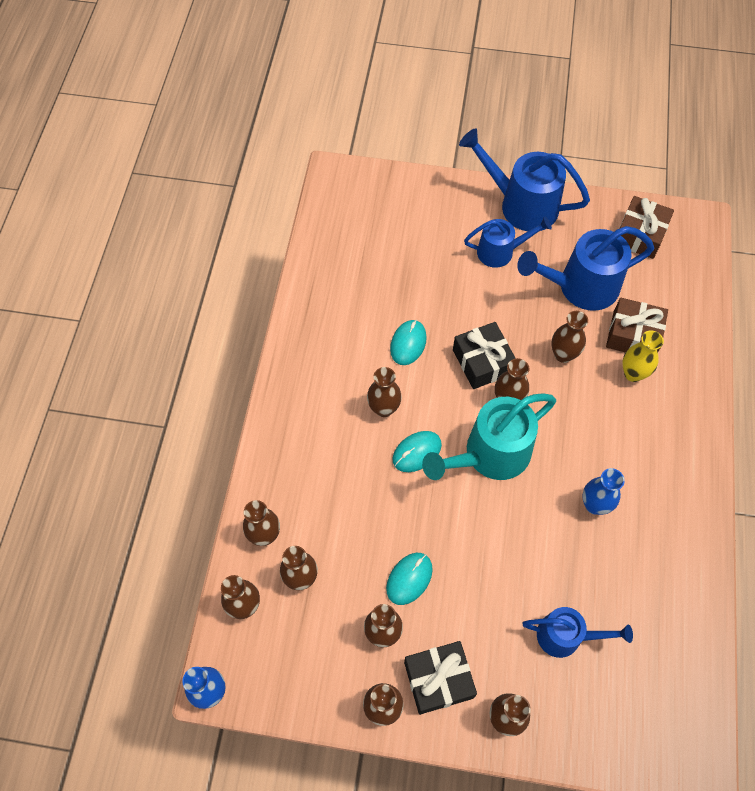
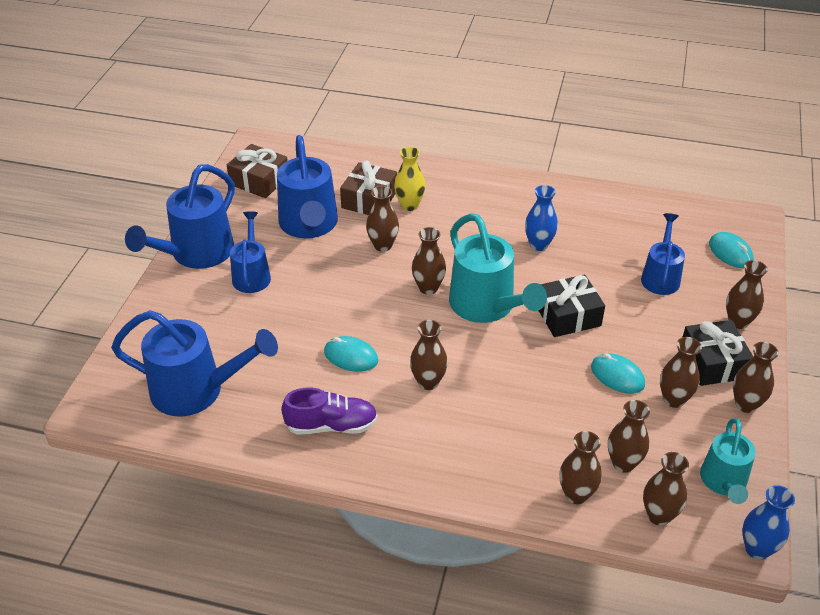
camera: 85 degrees left, 20 degrees down
(282, 670) = (724, 483): none -> turquoise watering can
(328, 338) = (331, 425): none -> purple shoe
(358, 238) = (198, 390): none -> blue watering can
(417, 452) = (481, 359): turquoise mouse -> turquoise mouse (730, 252)
(482, 362) = (382, 301): black gift -> black gift (568, 316)

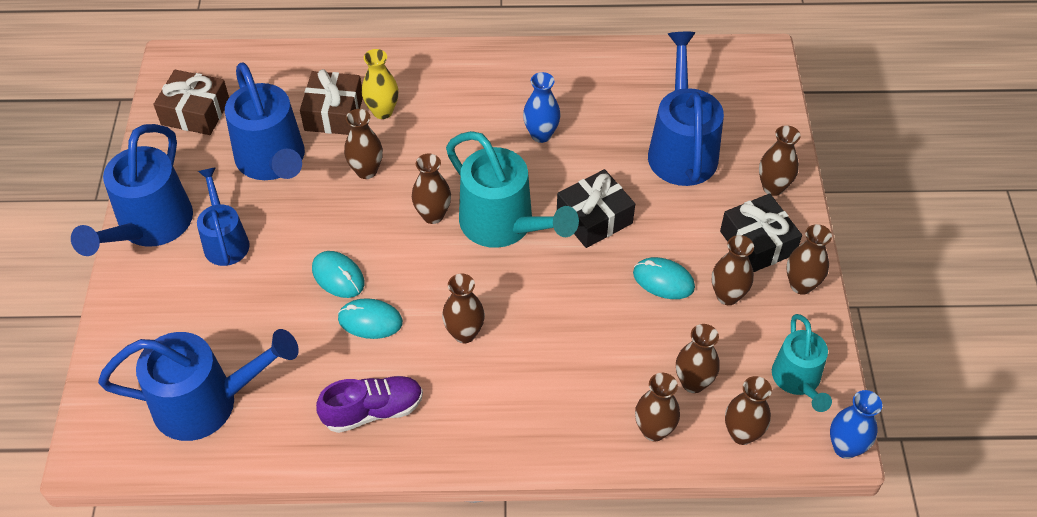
camera: 15 degrees left, 10 degrees up
(660, 276) = (681, 148): blue watering can -> blue watering can, size x1.64
(730, 252) = (747, 103): turquoise mouse -> turquoise mouse (338, 276)

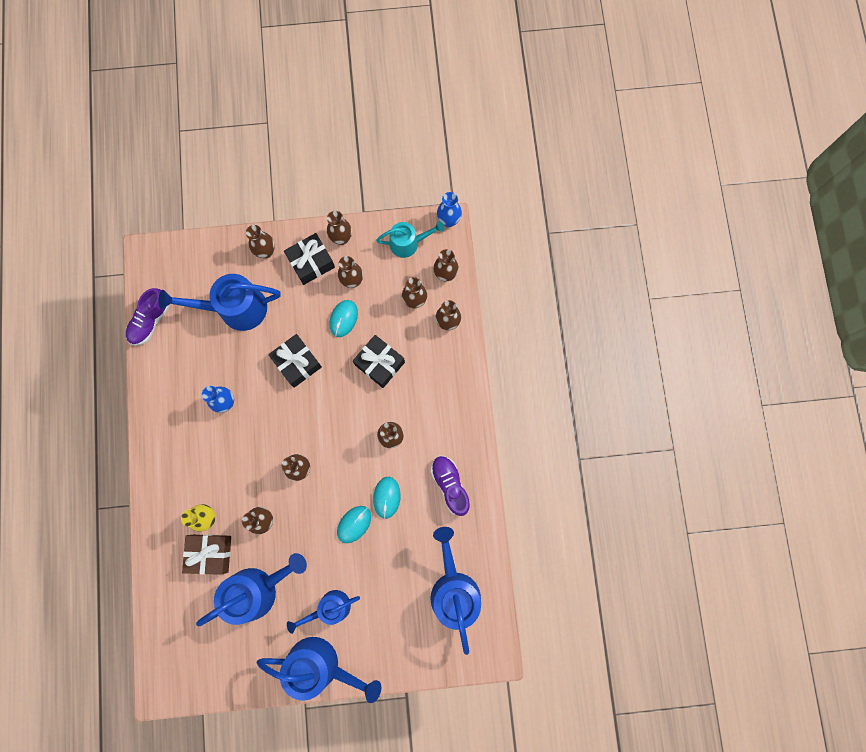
camera: 95 degrees left, 25 degrees up
(195, 112) = (213, 660): brown gift -> none
(504, 226) = (306, 420): turquoise watering can -> none
(586, 325) = (379, 363): none -> black gift
(665, 59) = (151, 320): none -> purple shoe

